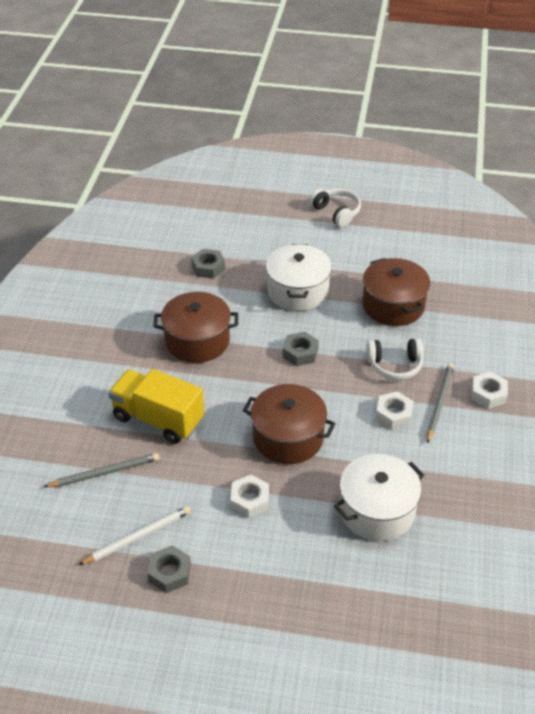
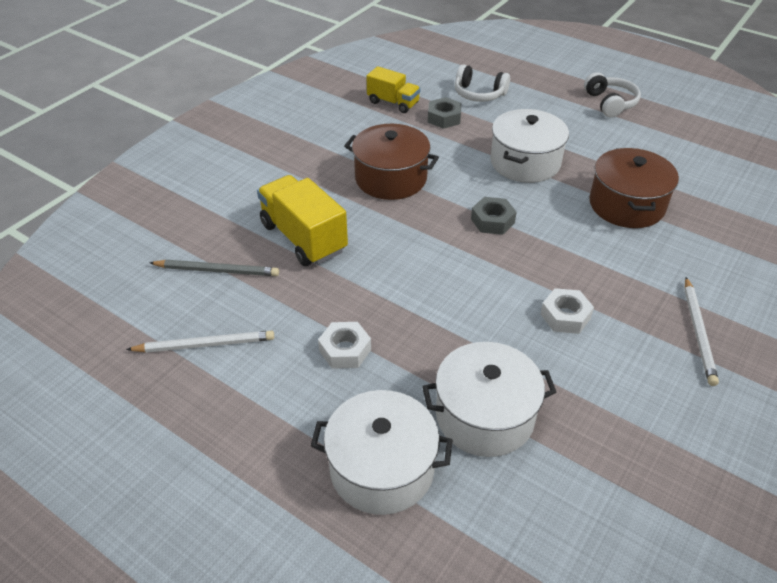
camera: 25 degrees right, 0 degrees up
(155, 265) = (393, 103): none -> yellow truck
(169, 573) = (211, 394): grey nut -> none
(288, 437) = (428, 300): brown pot -> none
(328, 575) = (382, 468): none -> white pot
(394, 365) = (595, 265): white headphones -> white headphones (479, 94)
(439, 403) = (629, 322): grey pencil -> none
(488, 394) = (698, 332): white nut -> white pencil

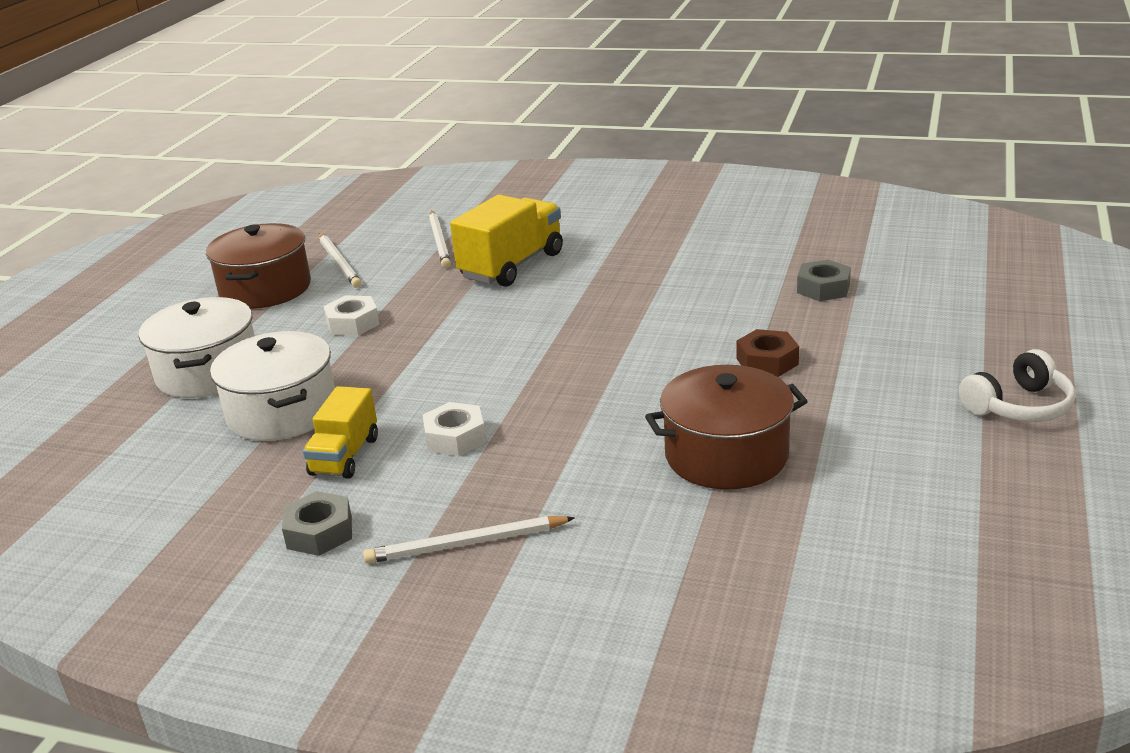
camera: 75 degrees right, 15 degrees down
(217, 270) = (439, 241): grey pencil -> white pencil
(391, 178) = (654, 285): brown pot -> brown pot (265, 289)
(393, 103) = (825, 251): yellow truck -> yellow truck (345, 456)
(479, 94) = (916, 299): white headphones -> none
(492, 221) = (614, 361): grey nut -> grey nut (319, 532)
(525, 162) = (767, 361): white pot -> brown nut

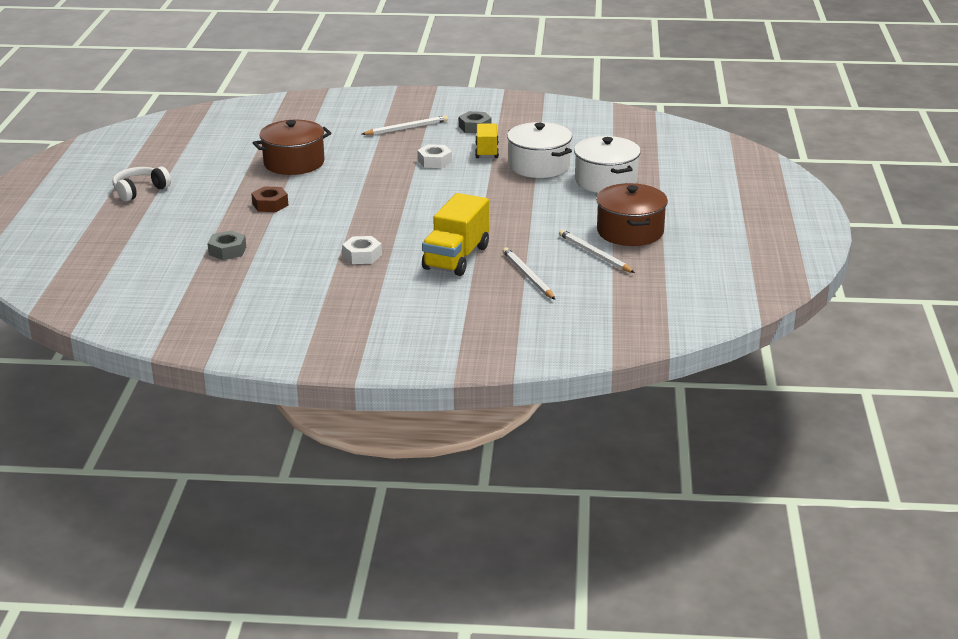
camera: 165 degrees right, 0 degrees up
(352, 323) = (542, 212): white nut -> white nut (362, 255)

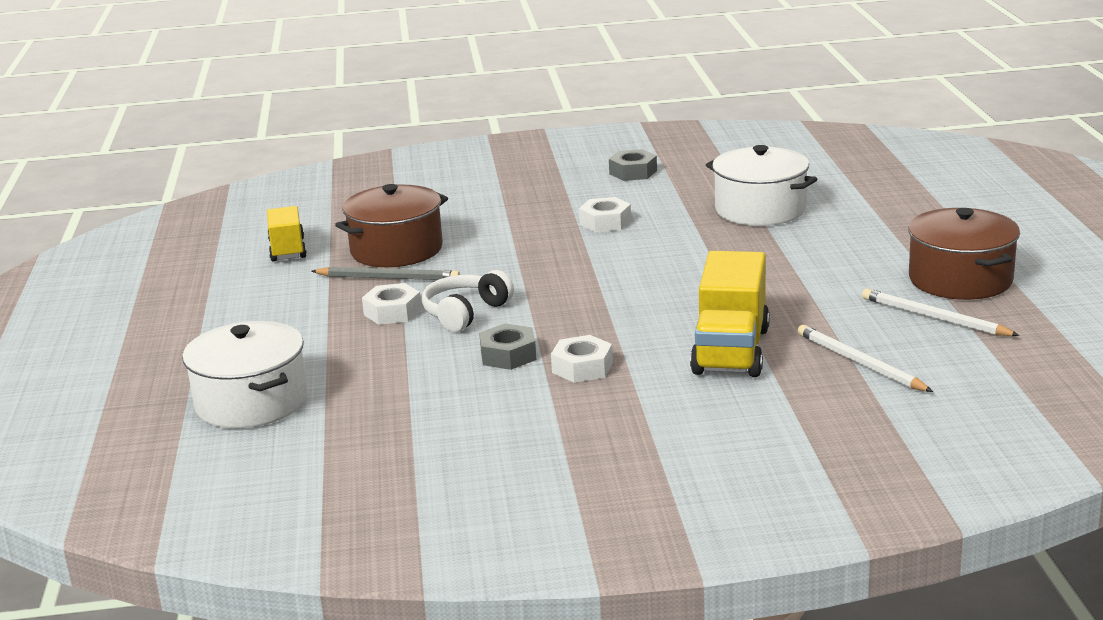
camera: 10 degrees left, 5 degrees down
(140, 191) = (174, 318): white headphones -> white headphones (465, 313)
(227, 251) = (361, 389): grey nut -> grey nut (508, 355)
(270, 204) = (392, 312): brown nut -> white nut
(279, 181) = (388, 278): none -> grey pencil
(406, 128) = (535, 185): white pencil -> none
(487, 151) = (671, 200): yellow truck -> yellow truck (287, 250)
(606, 181) = (870, 217): white pot -> white pot (251, 402)

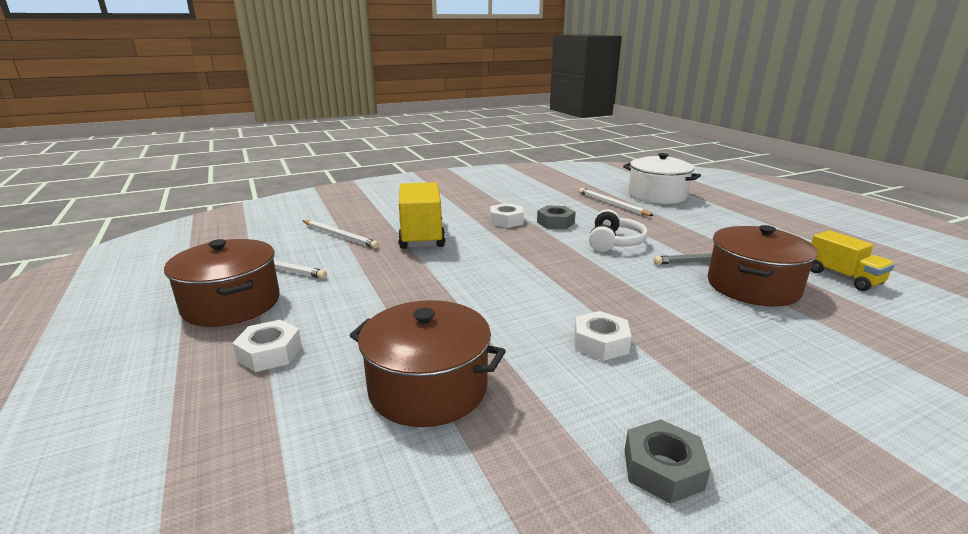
camera: 160 degrees right, 0 degrees up
(366, 387) = (612, 204): none -> white pencil
(392, 312) = (663, 239): white nut -> white nut (270, 353)
(760, 210) = (428, 387): white pot -> brown pot

